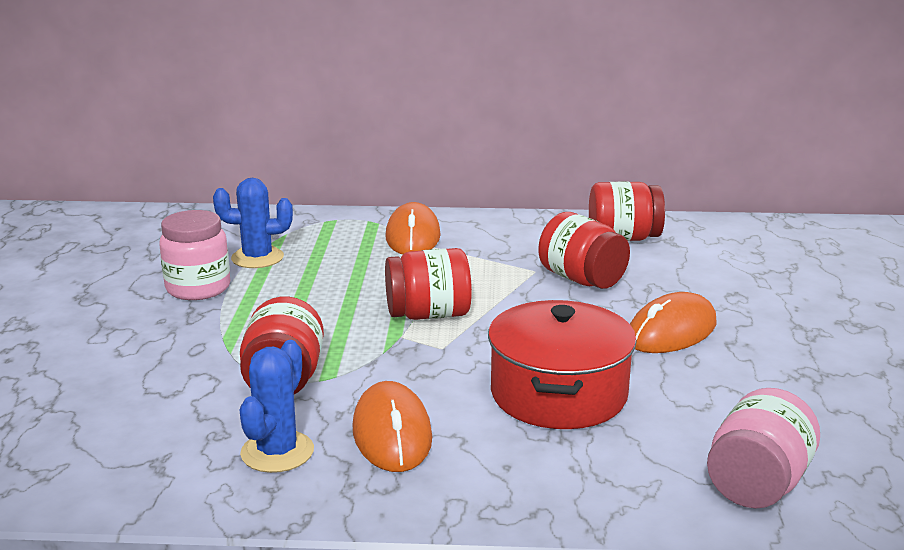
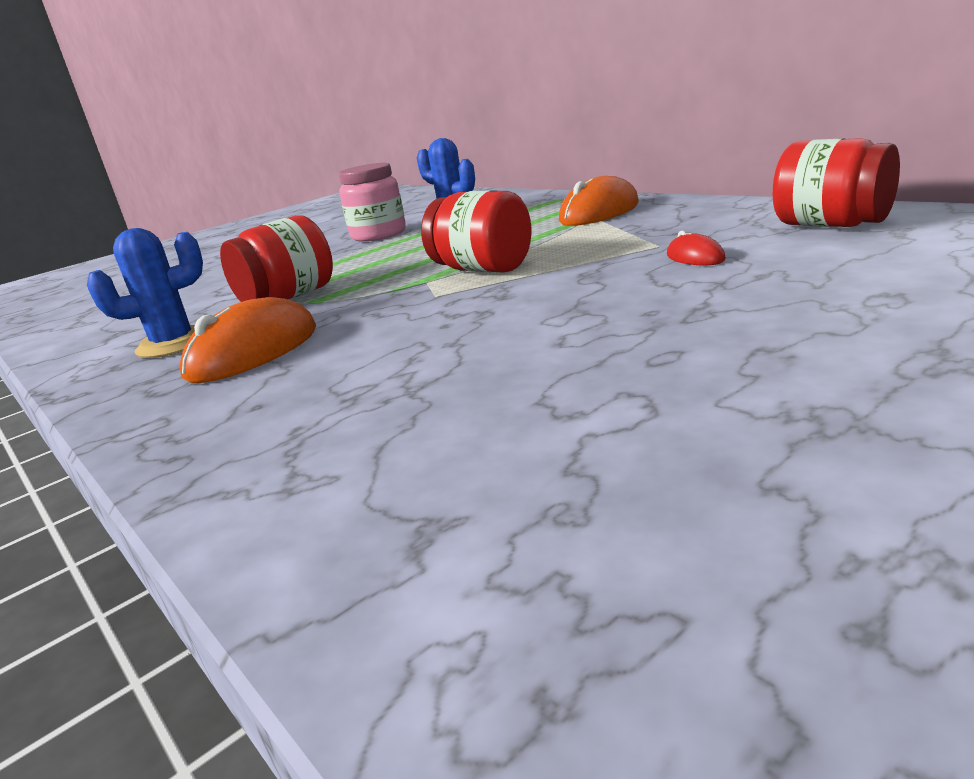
camera: 50 degrees right, 0 degrees up
(558, 394) = (440, 355): red pot -> none
(581, 279) = (695, 257): red jar -> red mouse
(671, 332) = (700, 321): orange mouse -> none
(757, 484) = (420, 540): pink jar -> none

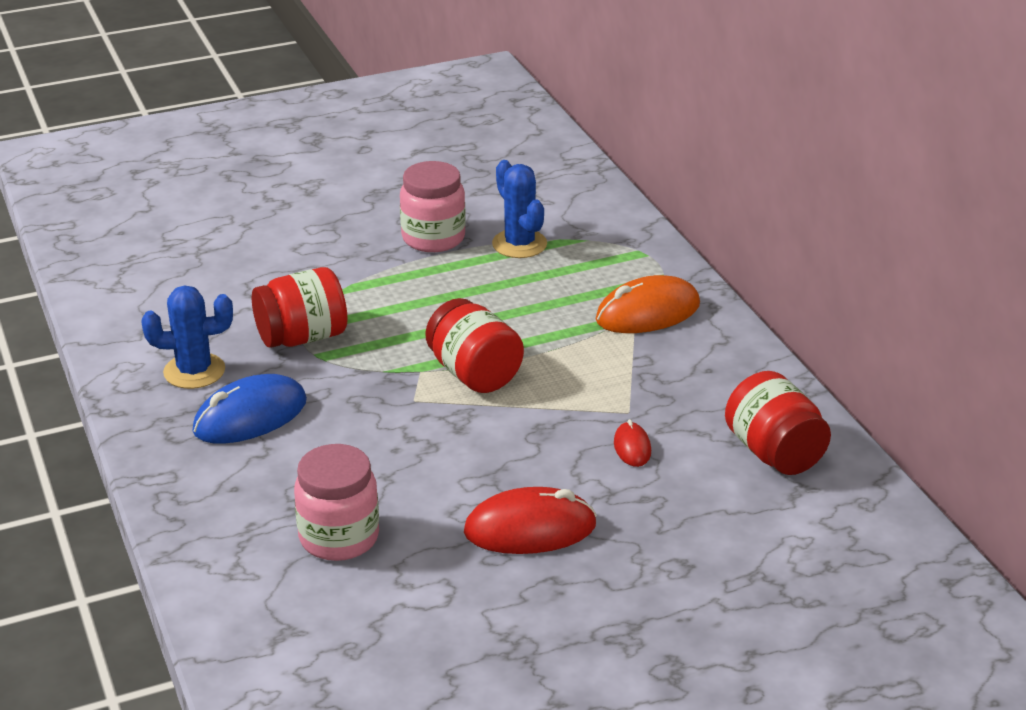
camera: 15 degrees right, 10 degrees up
(253, 352) = (250, 416): orange mouse -> blue mouse
(434, 402) = (339, 537): none -> pink jar
(672, 325) = (530, 529): none -> red mouse

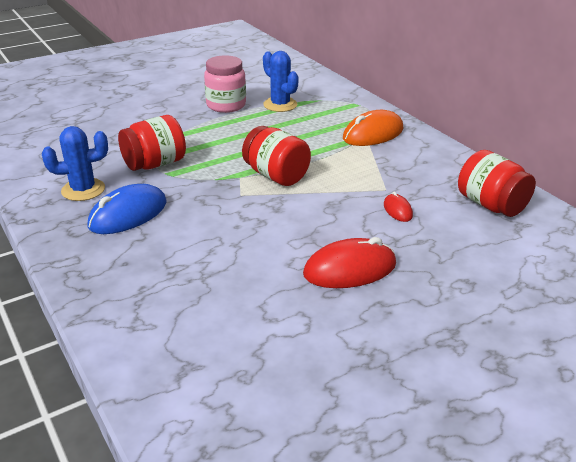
camera: 10 degrees left, 0 degrees up
(339, 537) = (212, 290): pink jar -> none

